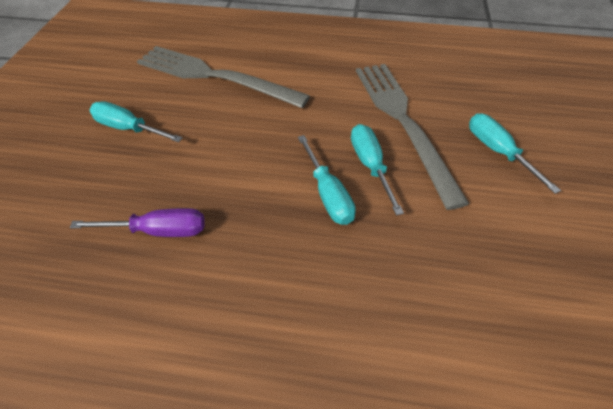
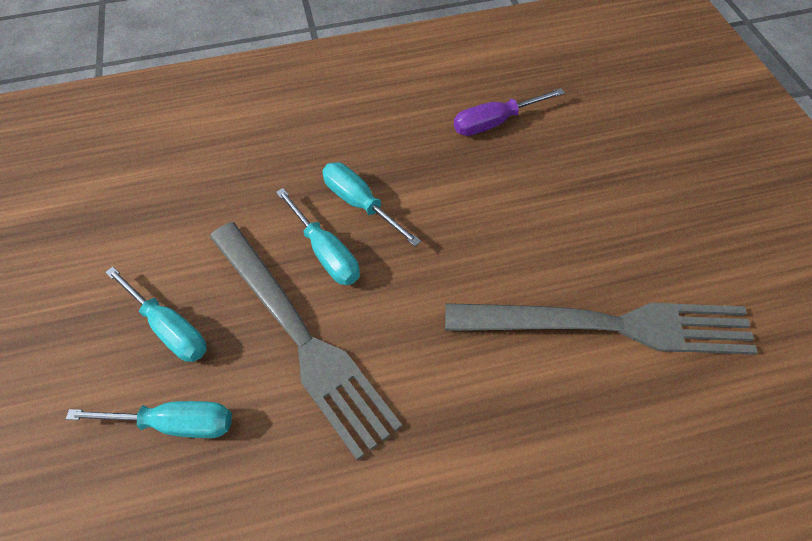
camera: 160 degrees right, 5 degrees up
(128, 128) = (630, 203): turquoise screwdriver -> turquoise screwdriver (176, 424)

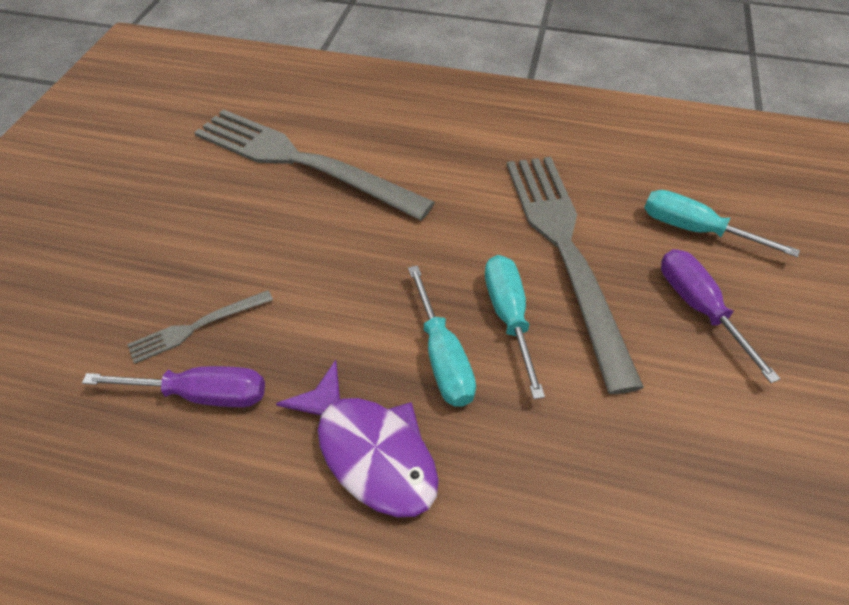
camera: 155 degrees left, 5 degrees down
(170, 329) = (698, 307): turquoise screwdriver -> purple screwdriver
(373, 137) = (370, 451): none -> purple fish
(539, 153) = (197, 327): none -> grey fork

